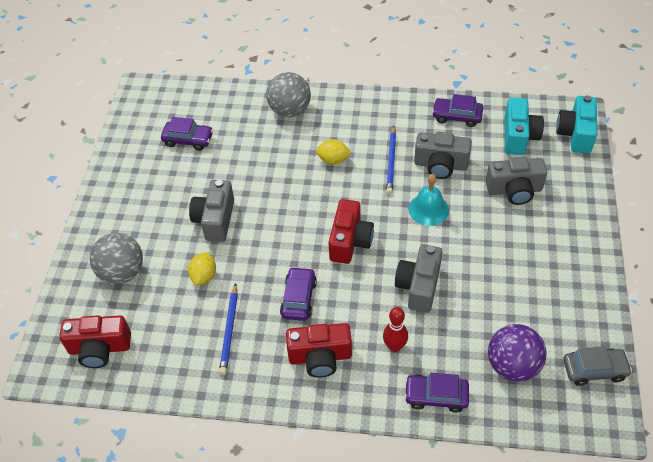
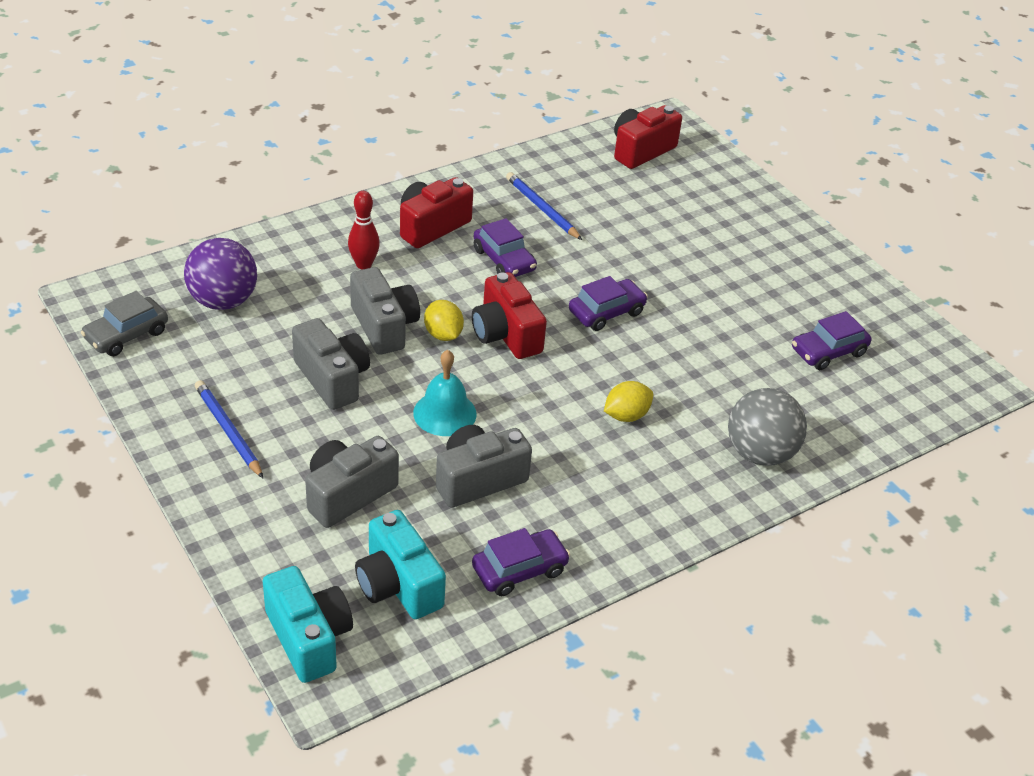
camera: 135 degrees right, 10 degrees down
(122, 272) = (704, 205): grey ball -> none
(204, 276) = (622, 236): yellow lemon -> yellow lemon (443, 334)
(215, 220) = (679, 287): grey camera -> grey camera (332, 379)
(391, 162) = (549, 450): blue pencil -> blue pencil (228, 431)
(436, 396) = (288, 245): purple car -> purple car (606, 312)

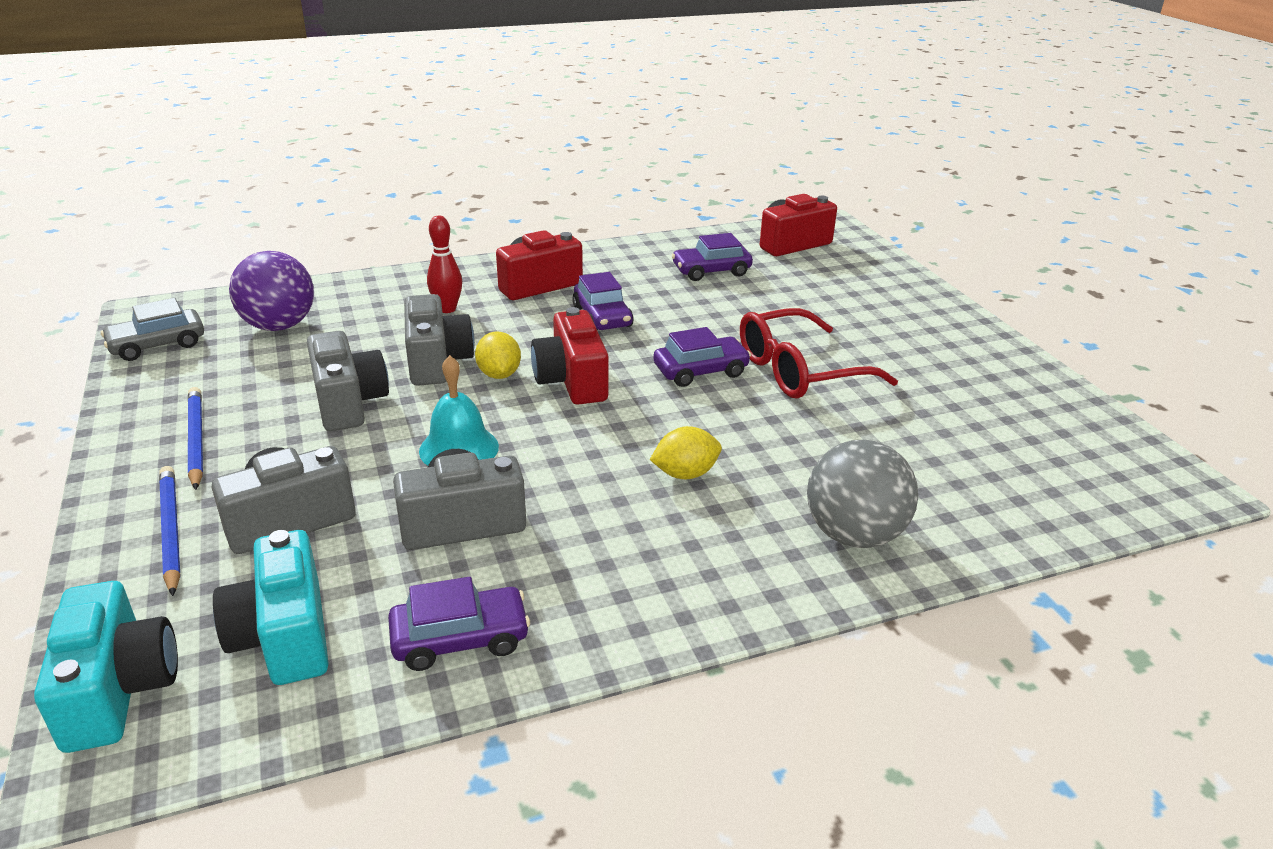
camera: 15 degrees right, 10 degrees down
(542, 209) = (664, 280): blue pencil -> blue pencil (171, 531)
(686, 302) = (801, 370): none -> red glasses
(828, 351) = (973, 433): purple car -> purple car (711, 271)

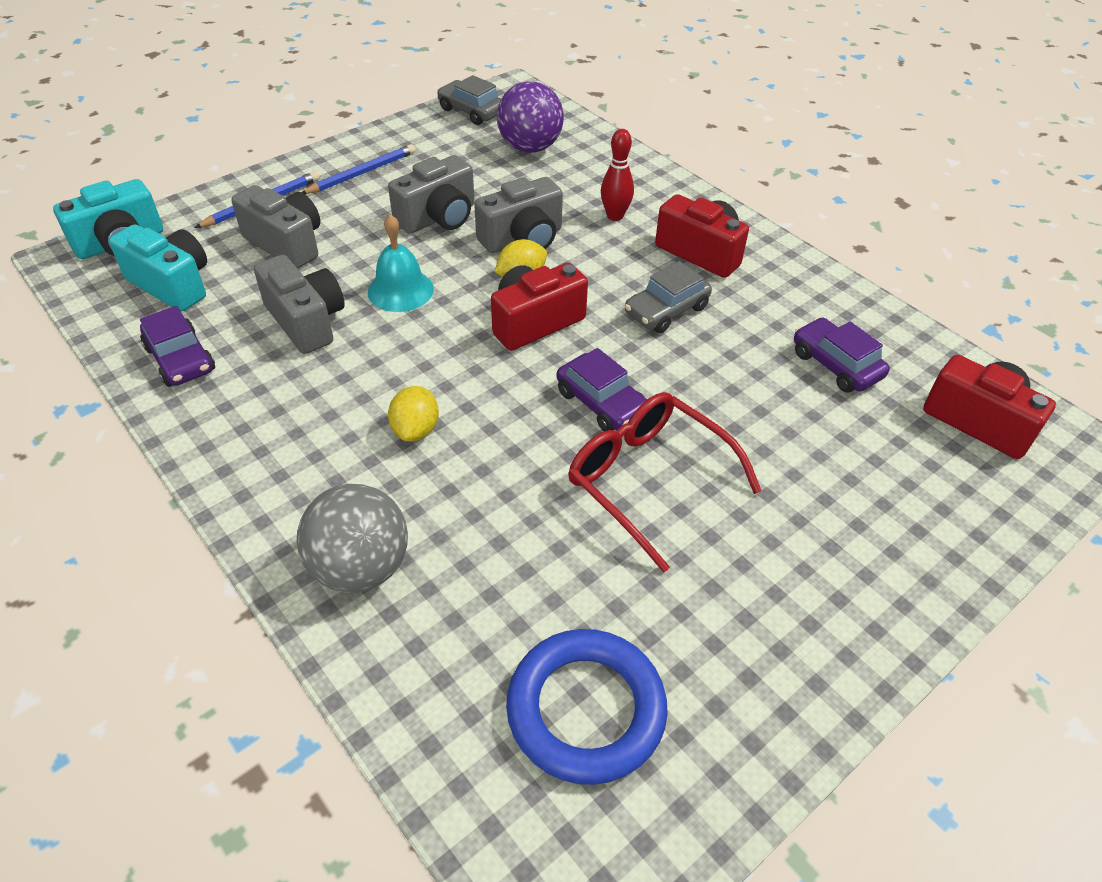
camera: 70 degrees right, 15 degrees up
(284, 636) = (172, 284): turquoise camera -> turquoise camera turned 75 degrees clockwise
(602, 317) = (666, 310): purple car -> grey car
(685, 474) = (416, 430): yellow lemon -> yellow lemon turned 45 degrees clockwise
(1016, 446) = (586, 709): none -> blue ring

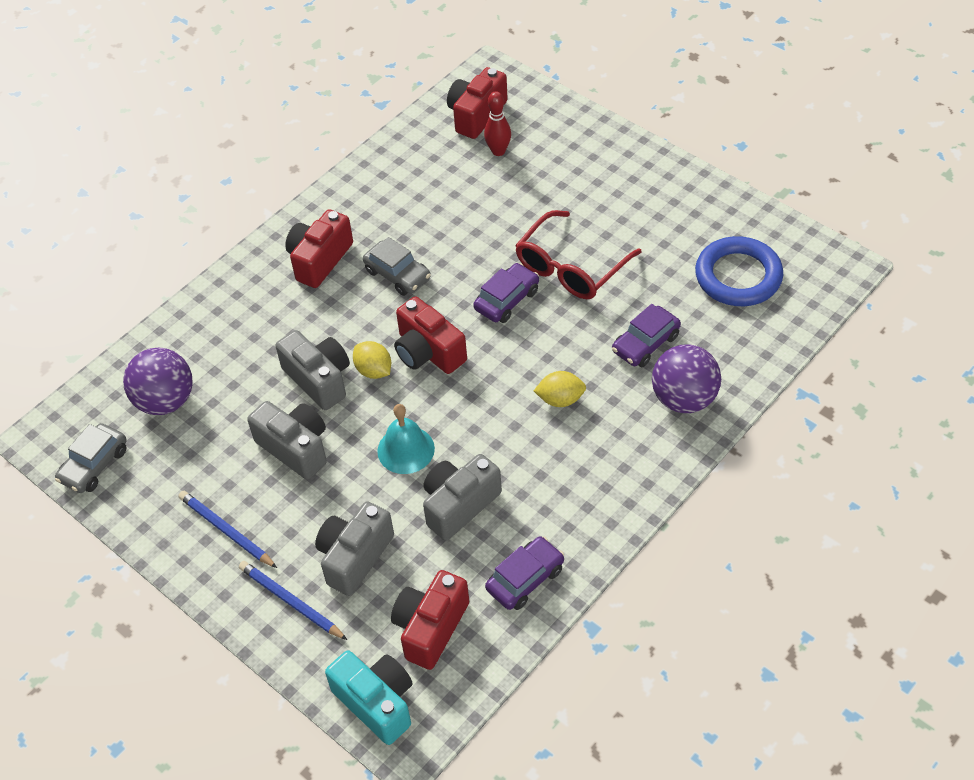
camera: 95 degrees left, 5 degrees up
(172, 284) = (430, 628): turquoise camera -> red camera
(360, 567) = (684, 399): grey ball -> purple ball
(615, 216) = (275, 321): red bowling pin -> red bowling pin (498, 151)
(836, 365) = (438, 180): purple car -> purple car (645, 343)

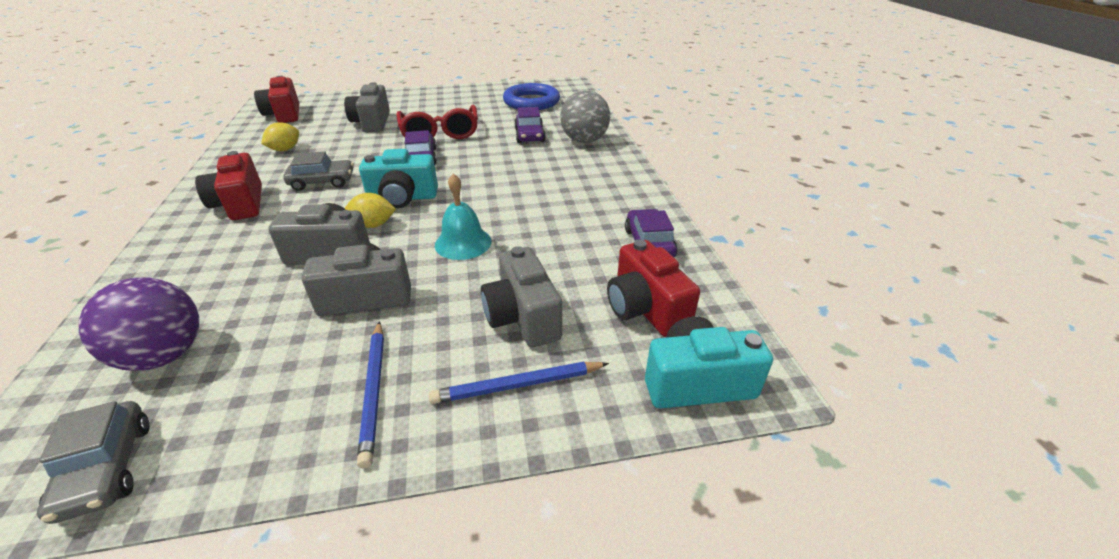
camera: 55 degrees left, 15 degrees down
(226, 531) = (374, 391): blue pencil -> blue pencil turned 90 degrees counterclockwise
(428, 352) = (402, 198): red camera -> turquoise camera
(459, 505) = (547, 242): grey camera -> grey camera (372, 123)
(498, 151) = (321, 119): red bowling pin -> none
(560, 399) = (523, 172): yellow lemon -> yellow lemon (285, 149)
(684, 399) = (584, 141): purple ball -> grey ball

